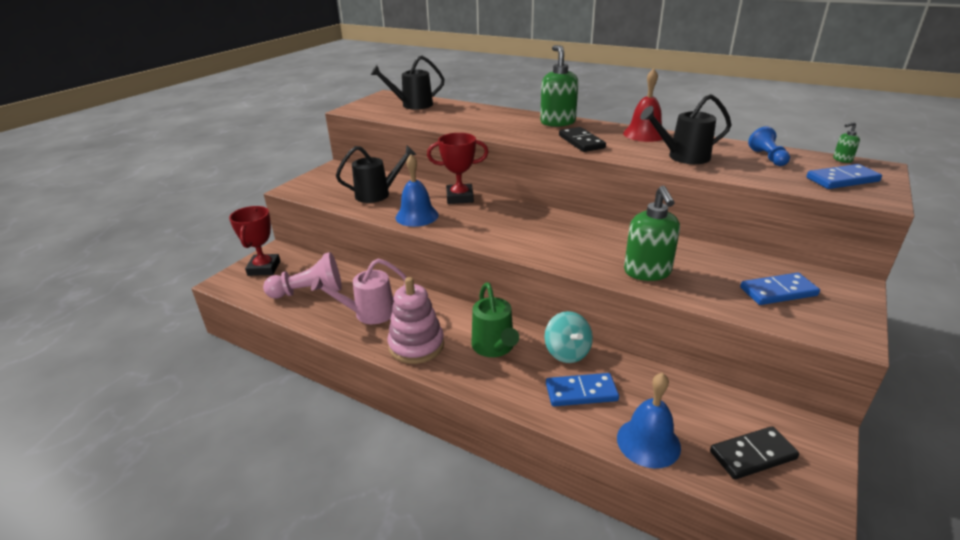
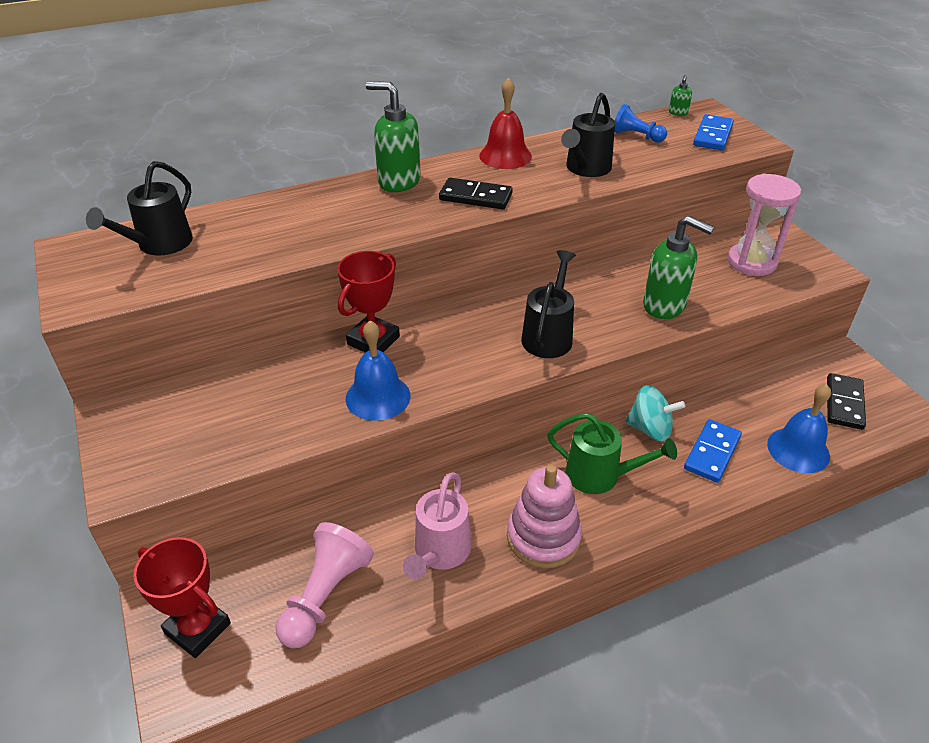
camera: 55 degrees left, 10 degrees up
(378, 194) = (268, 404): black watering can -> black watering can (548, 335)
(778, 292) = (751, 262): blue domino -> pink hourglass

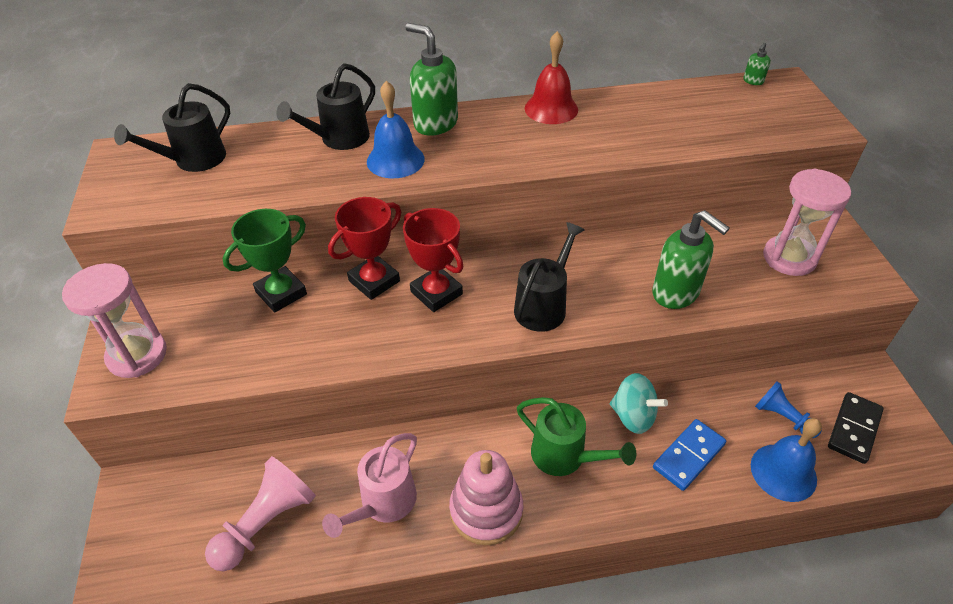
camera: 15 degrees right, 5 degrees up
(146, 449) = (137, 355): none -> pink hourglass
(197, 628) = (149, 528): red trophy -> red trophy (436, 293)
(280, 367) = (281, 293): none -> green trophy
(378, 397) = (356, 342): blue bell -> blue bell (395, 160)
(475, 197) = (503, 151): black domino -> none
(585, 169) = (627, 135): black watering can -> black watering can (339, 139)
(636, 136) = (696, 103): blue pawn -> blue pawn (783, 417)
(712, 135) = (780, 112): blue domino -> none

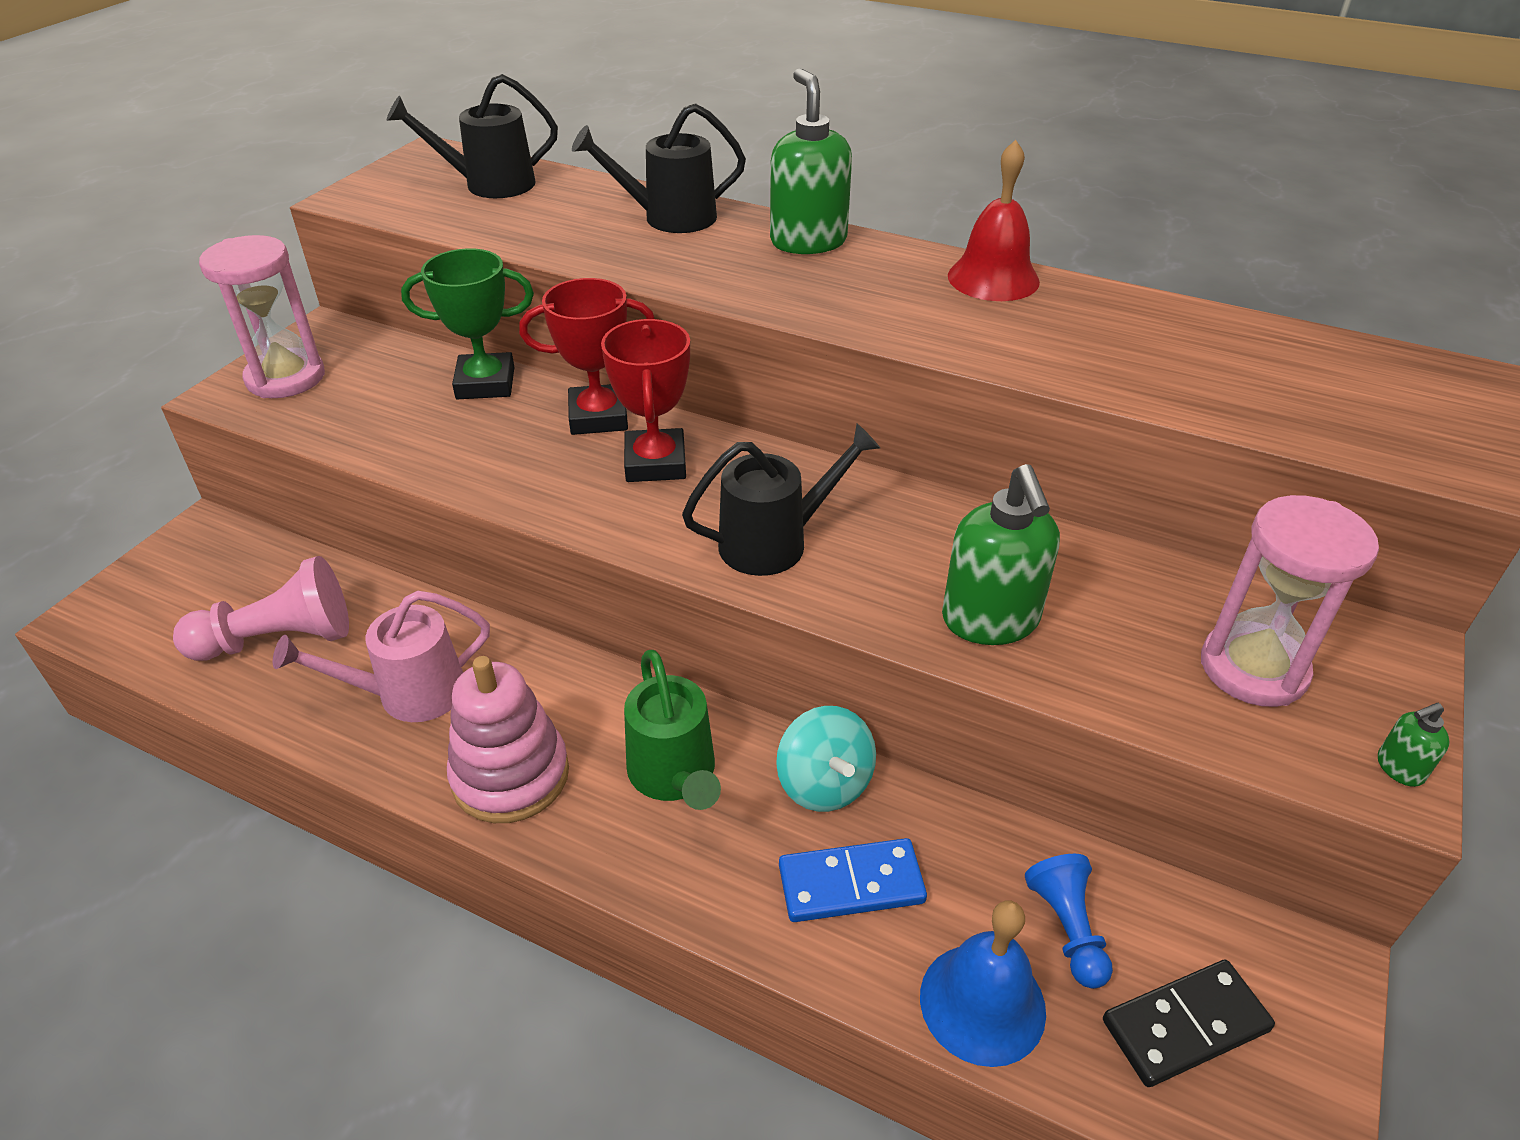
camera: 35 degrees right, 5 degrees down
(395, 160) = (706, 262): blue bell -> none
(753, 81) = (1399, 356): green soap dispenser -> green soap dispenser (1399, 768)

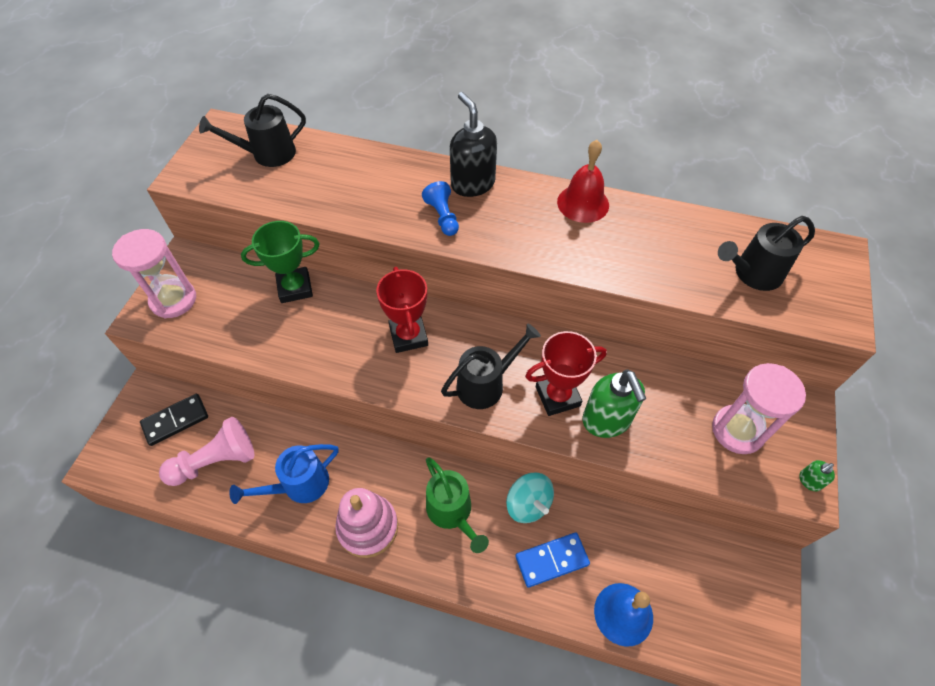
camera: 10 degrees left, 15 degrees up
(408, 694) = (299, 485): pink watering can -> blue watering can
(598, 417) = (368, 305): red trophy -> red trophy (557, 396)
(669, 218) = (386, 172): black watering can -> black watering can (752, 274)
(808, 241) = (472, 184): green soap dispenser -> black soap dispenser
(1067, 928) = (656, 566): blue pawn -> blue pawn (443, 217)
(1185, 1025) = (715, 607): black domino -> black domino (175, 420)

